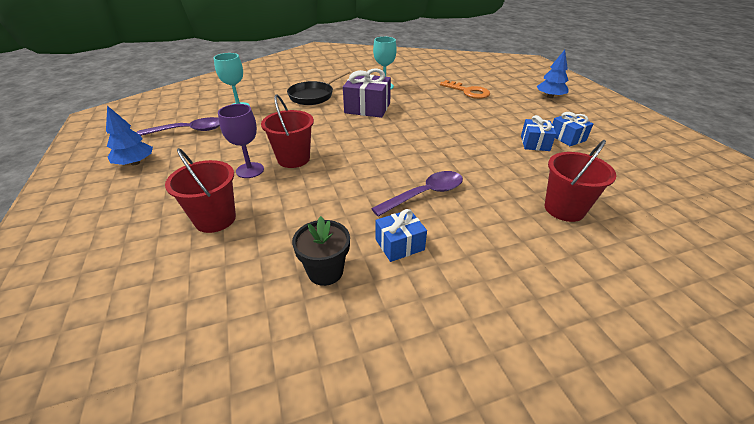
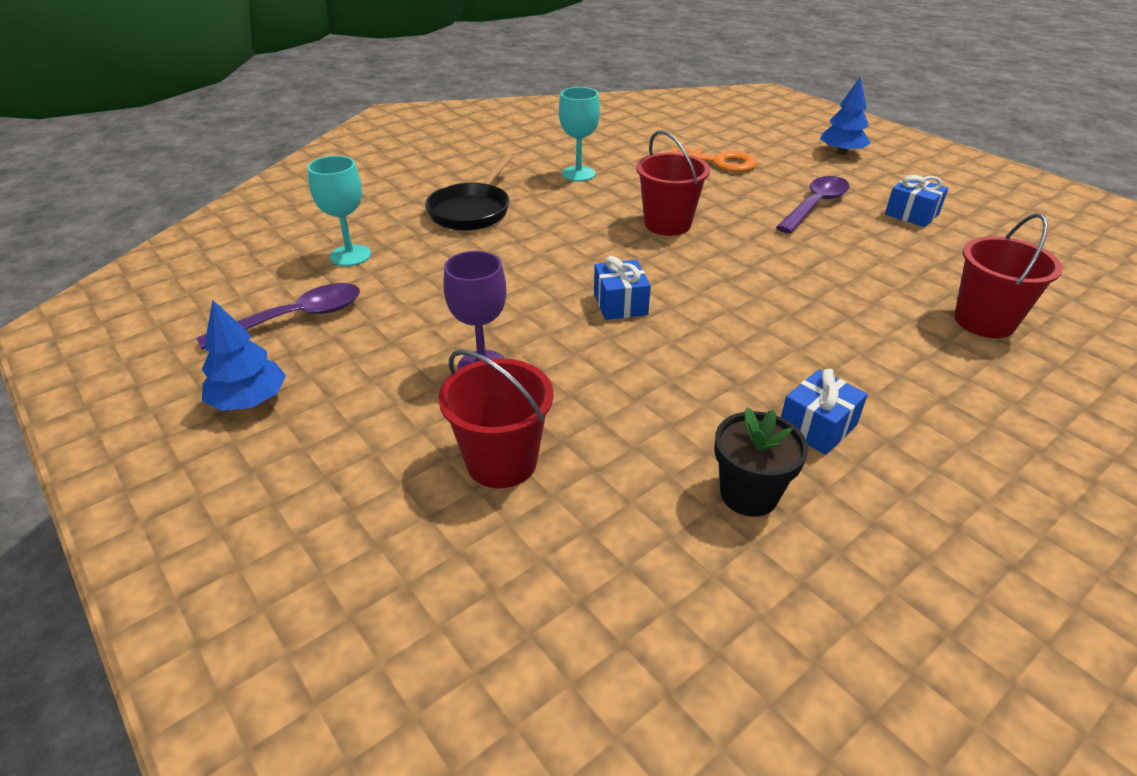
camera: 20 degrees left, 0 degrees up
(293, 159) = (539, 330): red bucket -> red bucket (667, 224)
(367, 108) = (584, 217): purple gift -> none
(425, 194) = (790, 343): purple spoon -> purple spoon (815, 205)
(535, 143) = (876, 231): blue gift -> blue gift (620, 304)

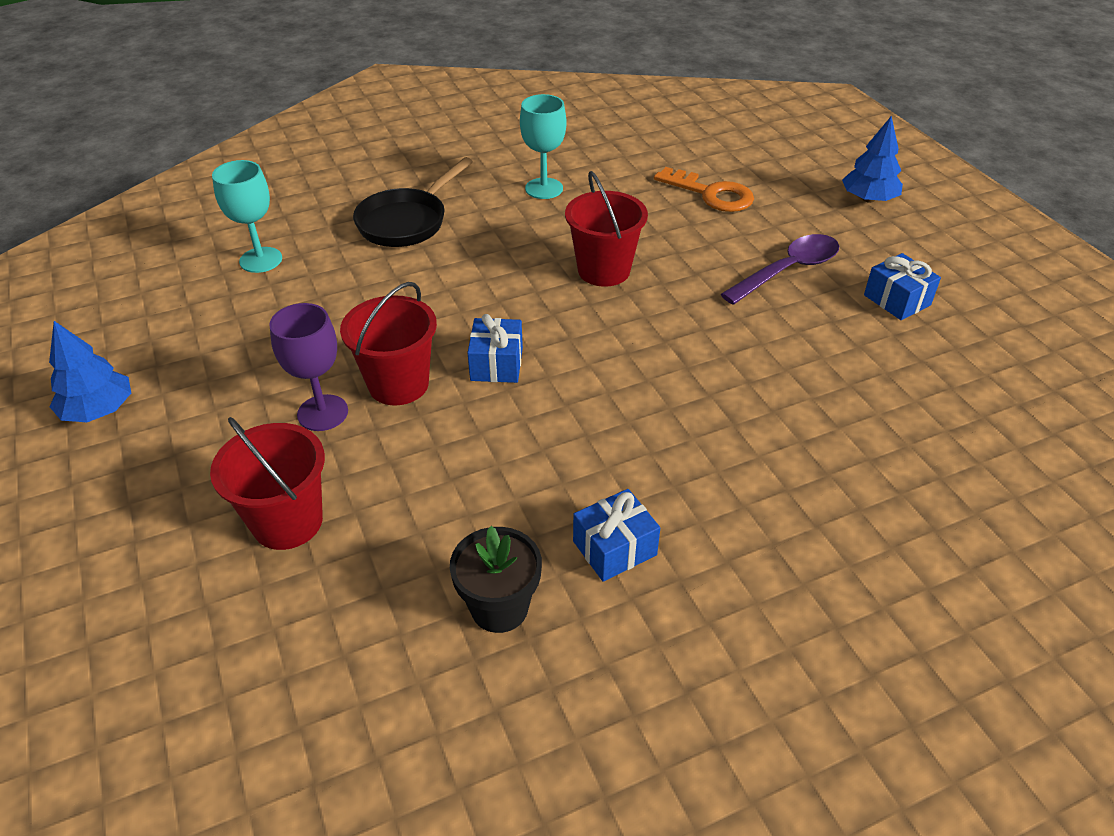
camera: 15 degrees right, 5 degrees up
(296, 318) = (177, 326): purple spoon -> none
(984, 321) = (885, 458): red bucket -> red bucket (398, 384)

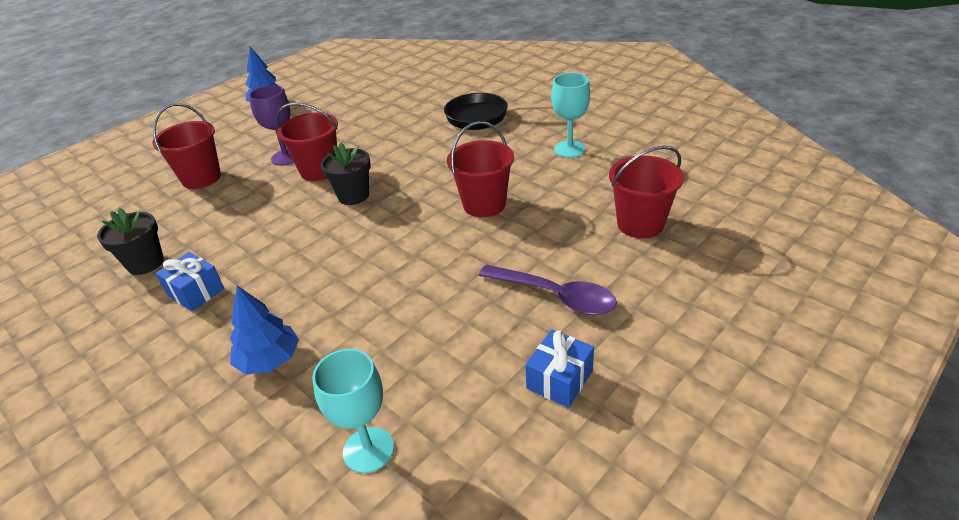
camera: 70 degrees right, 5 degrees down
(261, 260) = (409, 93): turquoise goblet -> turquoise goblet (368, 450)
(496, 364) = (353, 196): blue gift -> black flower pot
(711, 194) = (640, 224): orange key -> red bucket
(868, 199) = (735, 323): blue tree -> blue tree (269, 360)

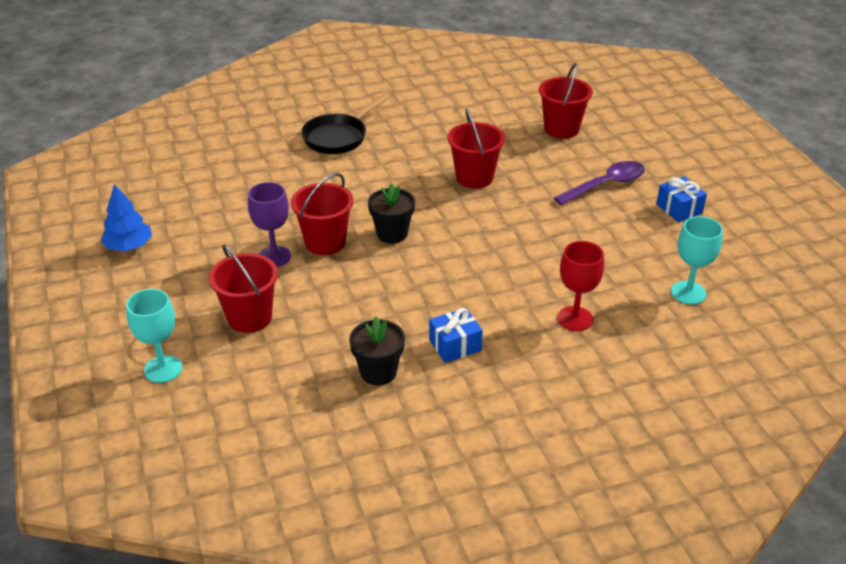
camera: 65 degrees left, 0 degrees up
(269, 360) = (575, 319): blue tree -> red goblet
(569, 149) = (439, 119): turquoise goblet -> turquoise goblet (163, 369)

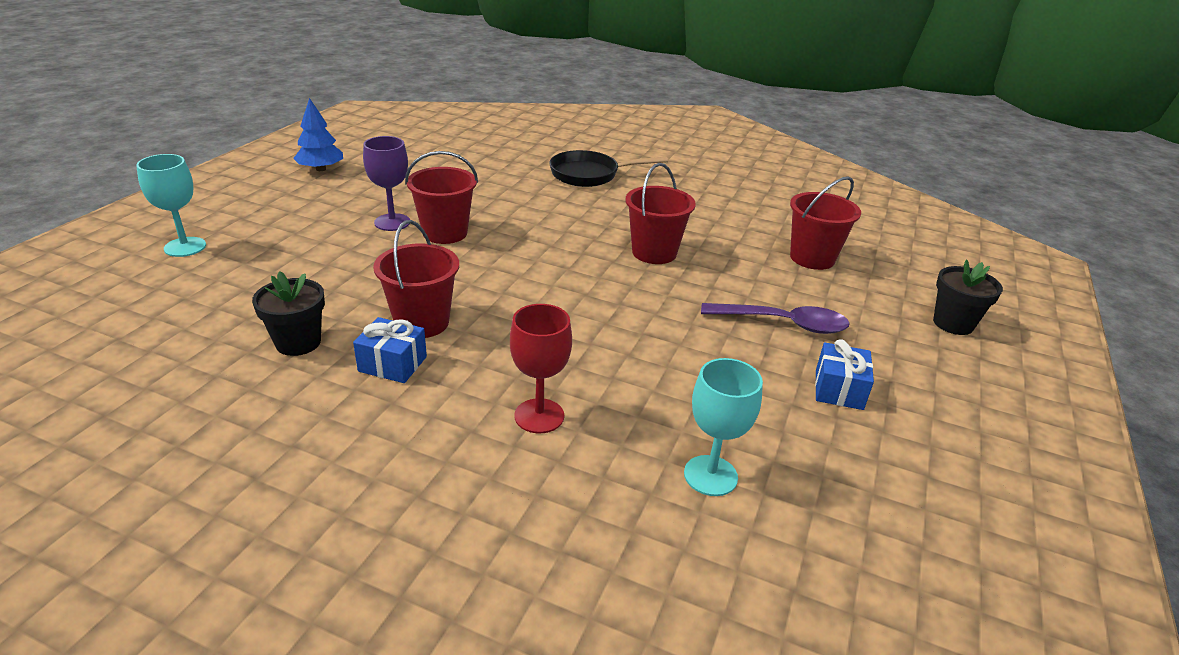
camera: 40 degrees right, 5 degrees down
(249, 317) = (297, 249): red bucket -> red bucket (422, 322)
(392, 234) = (506, 254): black flower pot -> black flower pot (953, 323)

